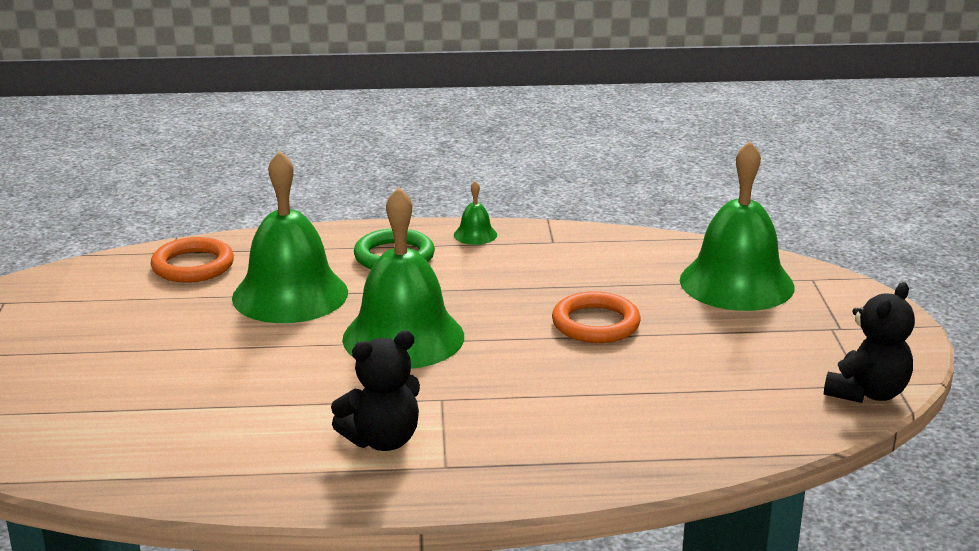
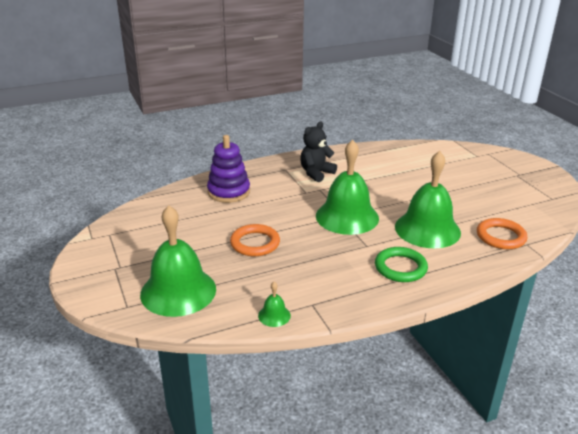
camera: 160 degrees right, 5 degrees up
(475, 235) = (367, 299): green bell -> green bell (274, 315)
(606, 430) = (228, 192): none -> purple stacking toy
(867, 393) = (108, 230): black teddy bear -> none

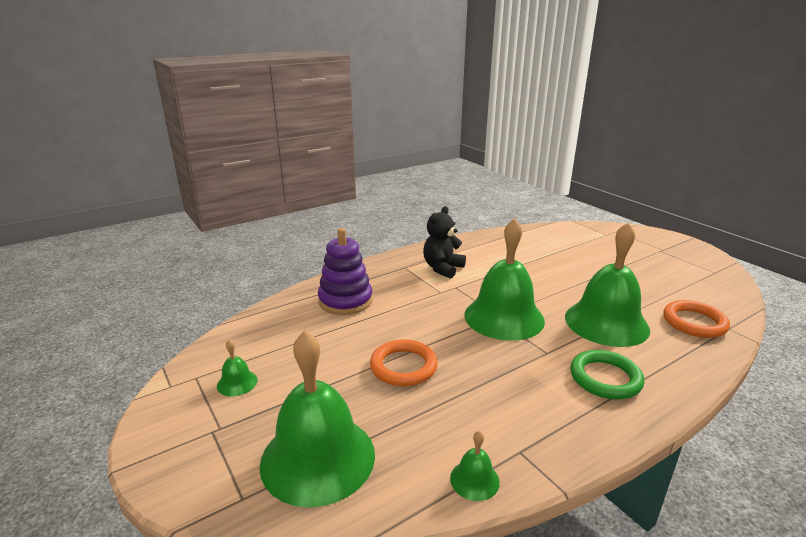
camera: 10 degrees left, 5 degrees down
(136, 241) = (237, 383): none -> green bell

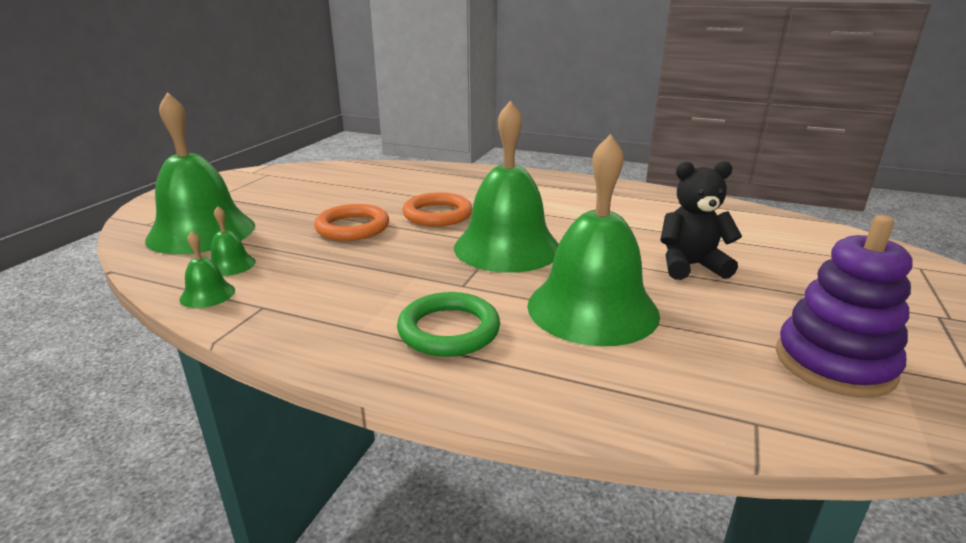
camera: 55 degrees right, 0 degrees up
(237, 383) = (272, 185): green bell -> green bell (231, 265)
(345, 301) = (432, 181): purple stacking toy -> purple stacking toy (834, 363)
(442, 268) = (563, 198): black teddy bear -> black teddy bear (691, 266)
(694, 322) = (715, 382): orange ring -> orange ring (437, 214)

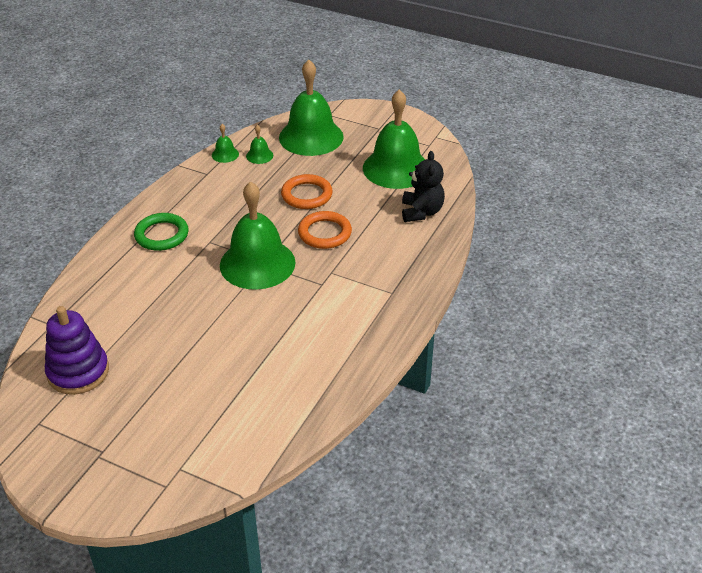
camera: 95 degrees right, 15 degrees up
(592, 308) = (165, 290): green bell -> green bell (396, 168)
(691, 266) = (205, 349): black teddy bear -> black teddy bear (421, 212)

